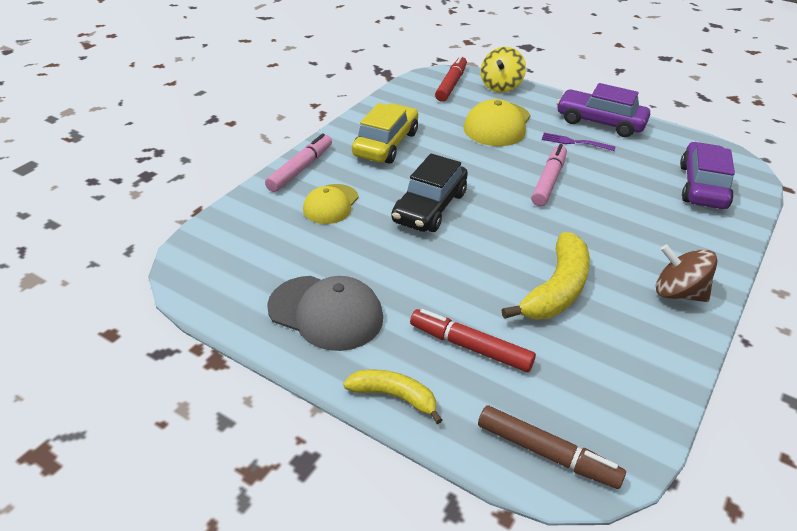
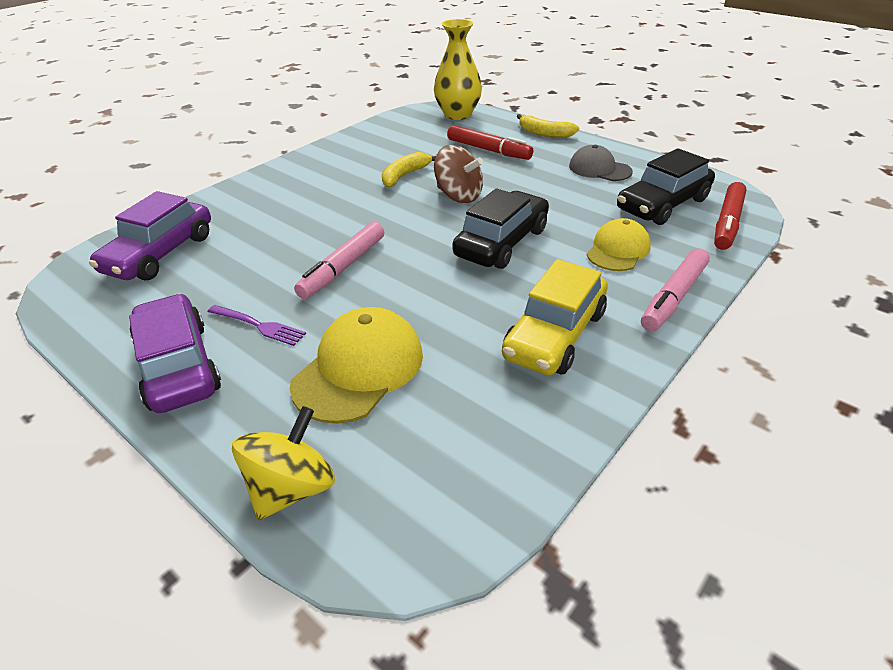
camera: 170 degrees left, 0 degrees up
(272, 257) = (662, 204): none -> black car
(326, 313) = (599, 169): grey cap -> grey cap, size x0.66
(451, 84) = (403, 501): red marker -> red marker (727, 223)
(547, 453) = (457, 114): brown marker -> yellow vase
(556, 290) = (405, 175): yellow banana -> yellow banana, size x0.61
(600, 122) = (178, 366): purple car -> purple car turned 150 degrees counterclockwise
(678, 293) = (304, 170): brown spinning top -> brown spinning top (458, 196)

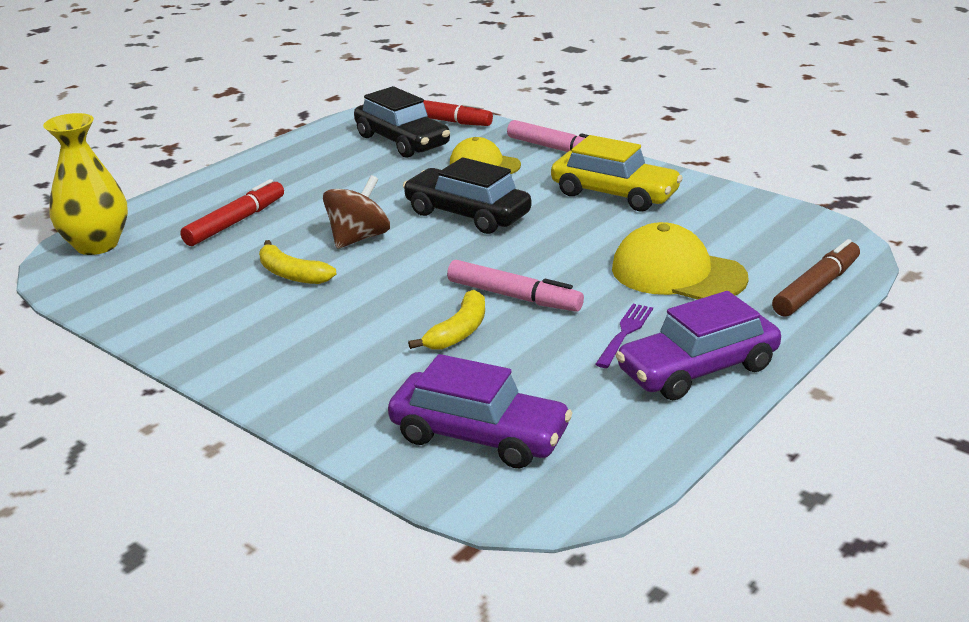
camera: 90 degrees left, 10 degrees down
(292, 488) = (816, 288): yellow spinning top -> brown marker
(544, 133) = (200, 188): yellow banana -> yellow banana (458, 331)
(599, 169) = (314, 163): grey cap -> none

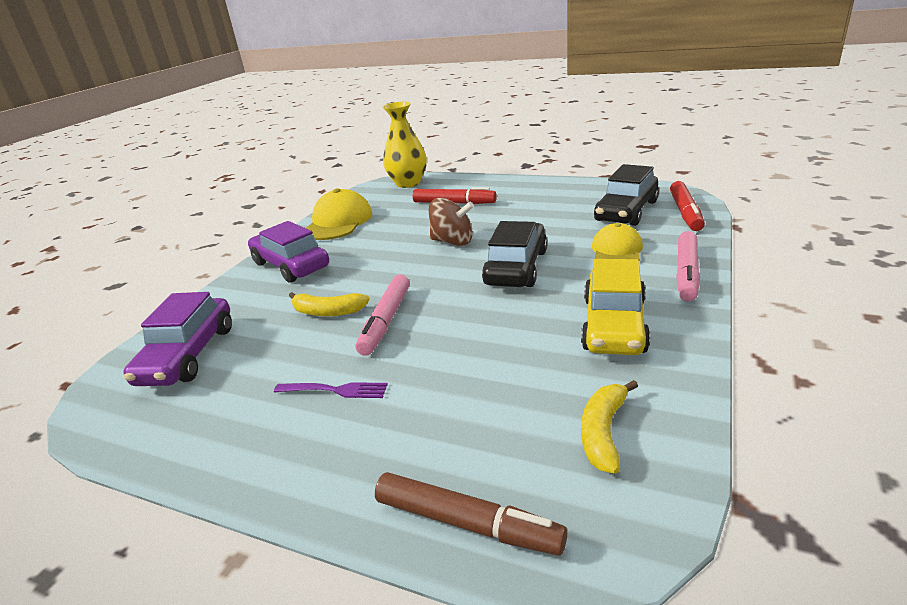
camera: 75 degrees right, 0 degrees up
(292, 274) = (393, 237): yellow banana -> yellow banana (603, 432)
(677, 273) = (460, 399): yellow cap -> yellow cap (338, 222)
(697, 369) = (273, 449): purple car -> purple car (291, 265)

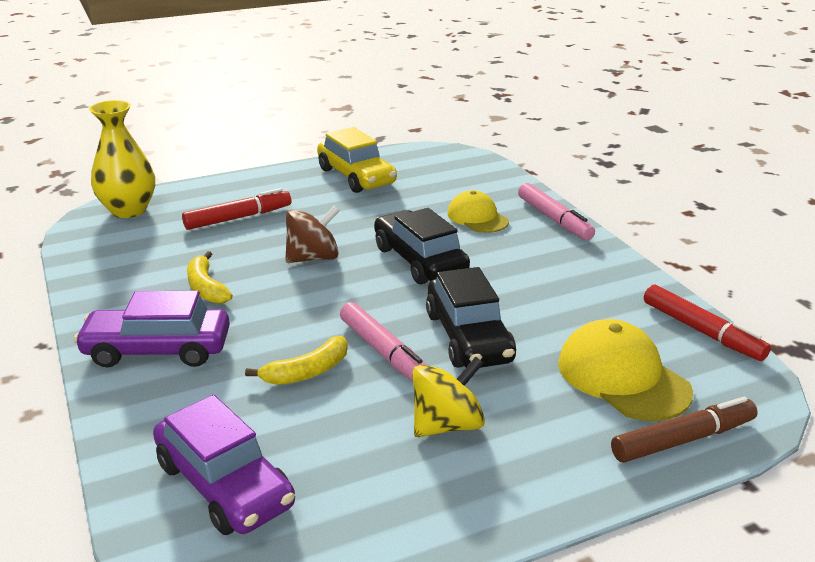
camera: 50 degrees left, 0 degrees up
(334, 390) = (447, 425): purple fork -> yellow spinning top
(338, 222) = (120, 282): yellow cap -> yellow cap (622, 377)
(603, 432) = (668, 347): yellow banana -> yellow banana (206, 287)
(614, 325) = (566, 276): yellow car -> yellow car (356, 177)
(626, 211) = (430, 179): black car -> black car (468, 337)
(685, 213) = (479, 168): red marker -> red marker (702, 331)

